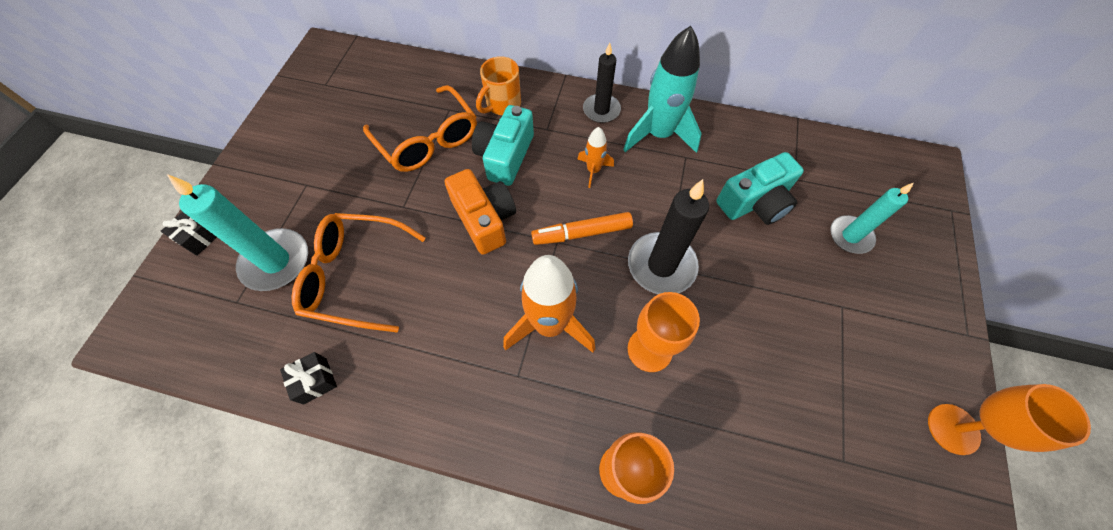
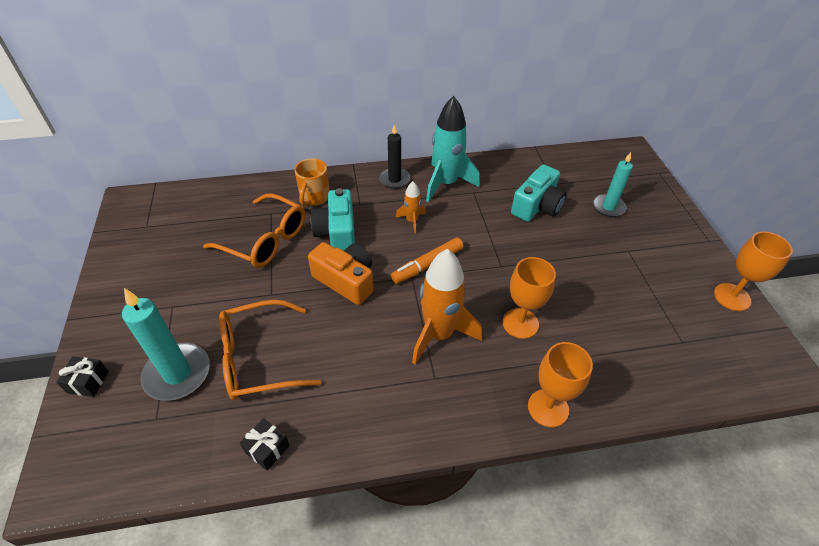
camera: 25 degrees left, 15 degrees down
(661, 265) = (497, 266): black candle -> none

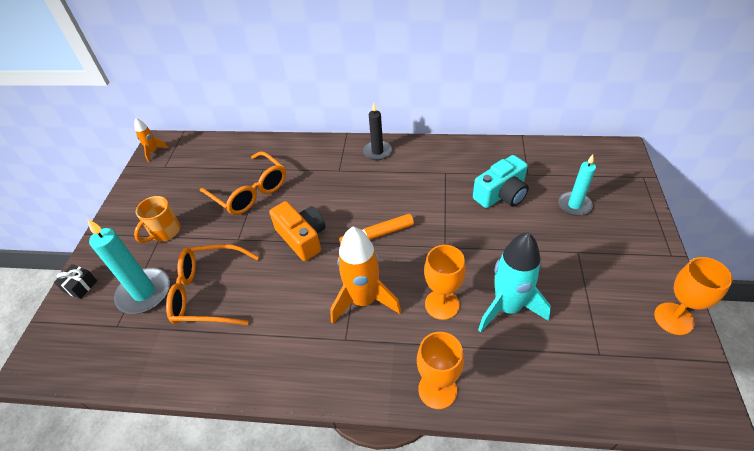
camera: 20 degrees right, 0 degrees up
(267, 449) = (188, 370): black gift -> none
(314, 197) = (303, 159): orange mug -> orange mug (165, 232)
(337, 232) = (310, 193): turquoise camera -> none
(412, 221) = (378, 192): orange rocket -> orange rocket (153, 152)
(446, 183) = (422, 161): turquoise rocket -> turquoise rocket (507, 307)

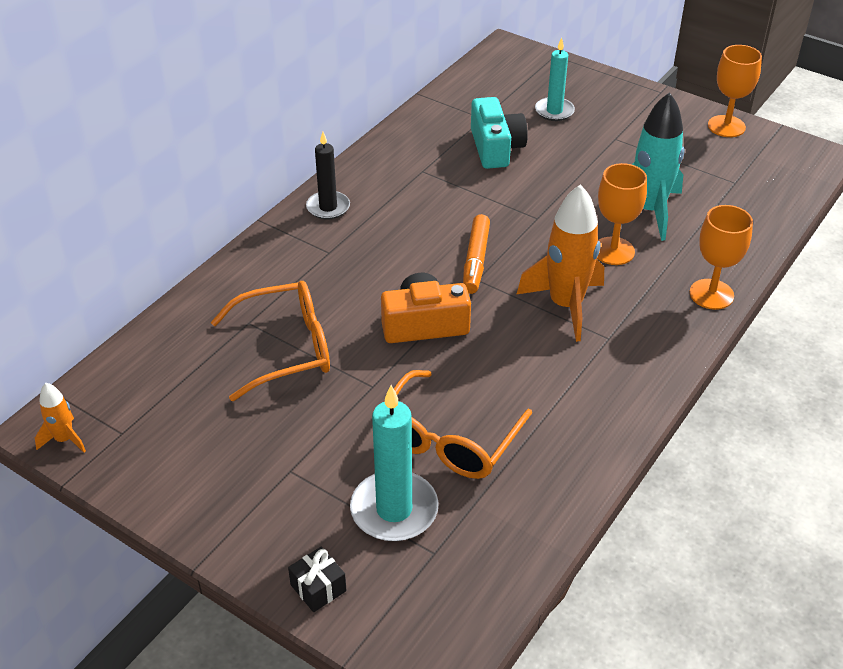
camera: 65 degrees left, 5 degrees down
(165, 232) = (286, 463): orange mug -> none

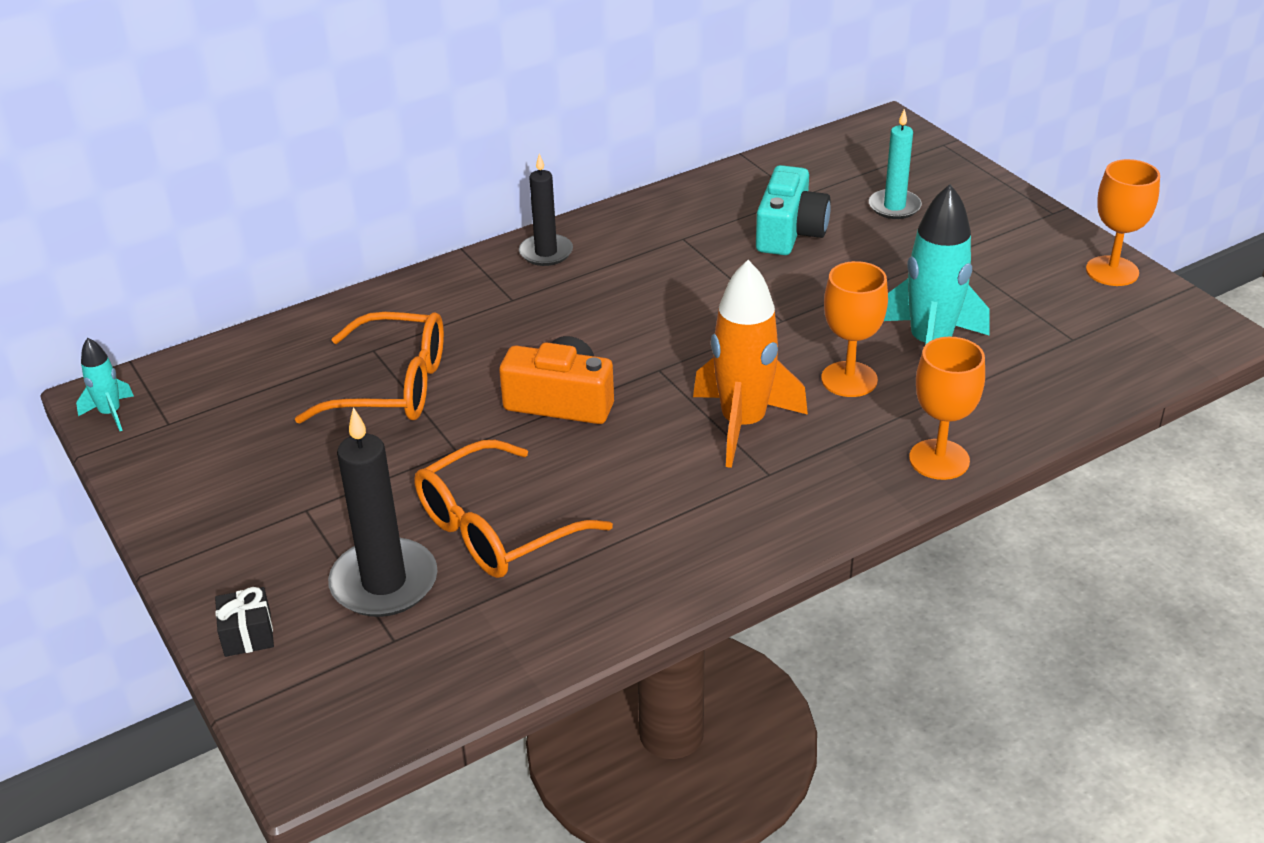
camera: 25 degrees right, 5 degrees down
(64, 439) = (111, 413): orange rocket -> turquoise rocket
(394, 510) = (384, 582): turquoise candle -> black candle
(476, 260) = (672, 348): orange marker -> none

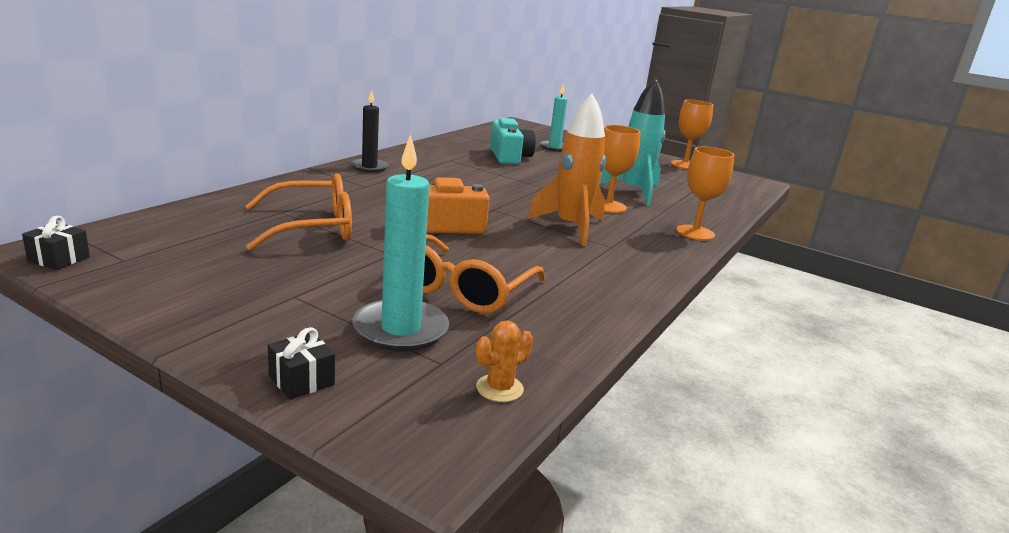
camera: 30 degrees left, 15 degrees down
(111, 413) = (59, 259): turquoise rocket -> black gift
(384, 582) = (400, 329): black candle -> turquoise candle
(428, 688) = (499, 388): none -> orange cactus

